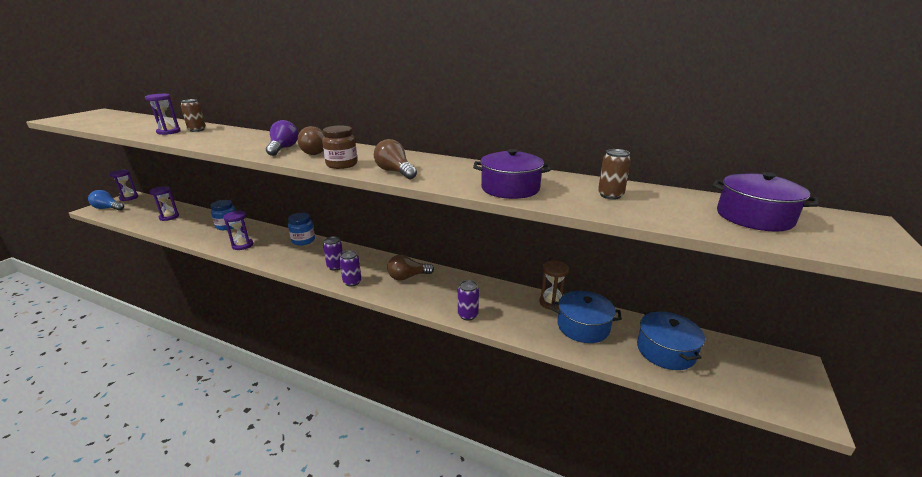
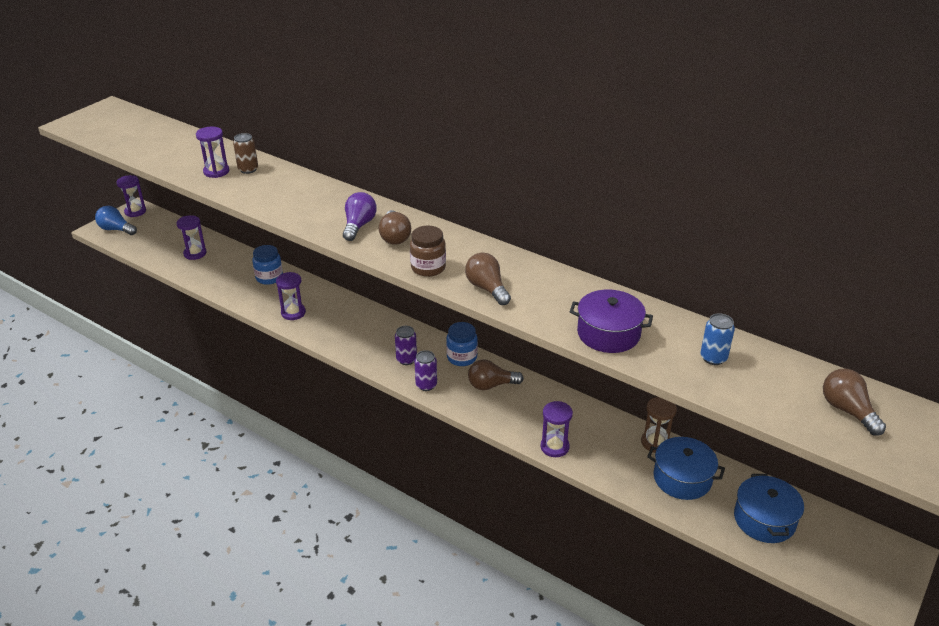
camera: 10 degrees right, 10 degrees up
(303, 240) = (365, 313): blue jar -> blue jar (462, 357)
(468, 315) = (554, 447): purple can -> purple hourglass
(610, 195) = (713, 358): brown can -> blue can
(754, 217) = (847, 411): purple pot -> brown light bulb

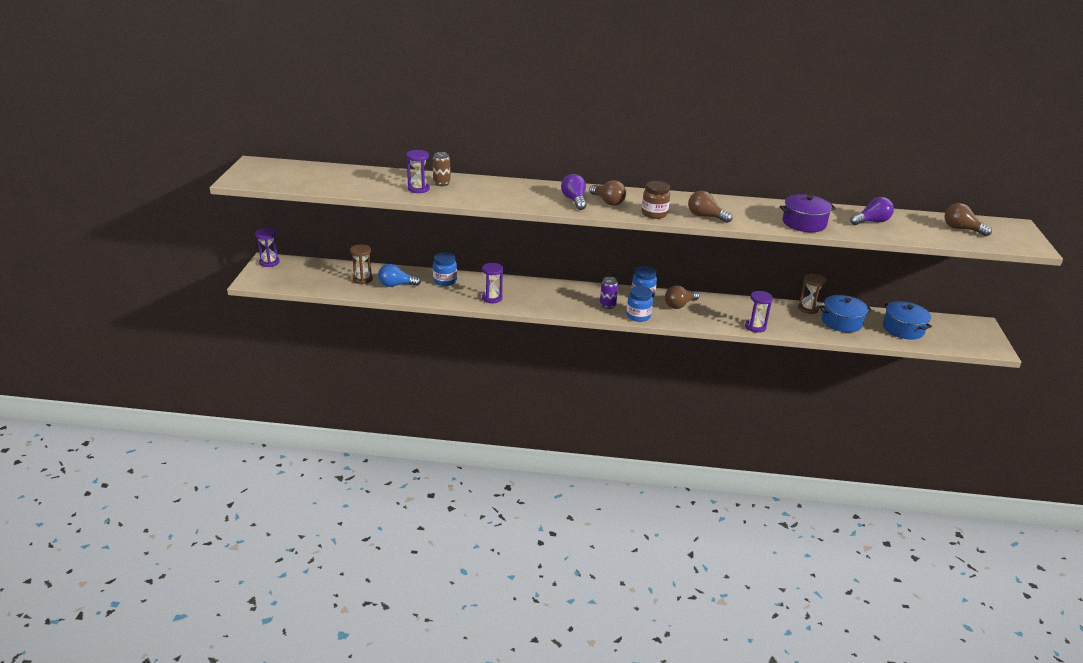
camera: 30 degrees left, 5 degrees down
(116, 229) = (269, 278): blue light bulb -> blue light bulb (396, 285)
(195, 253) = (362, 279): purple hourglass -> brown hourglass
(426, 385) = (638, 316): purple can -> blue jar
(713, 358) = (871, 222): blue can -> purple light bulb

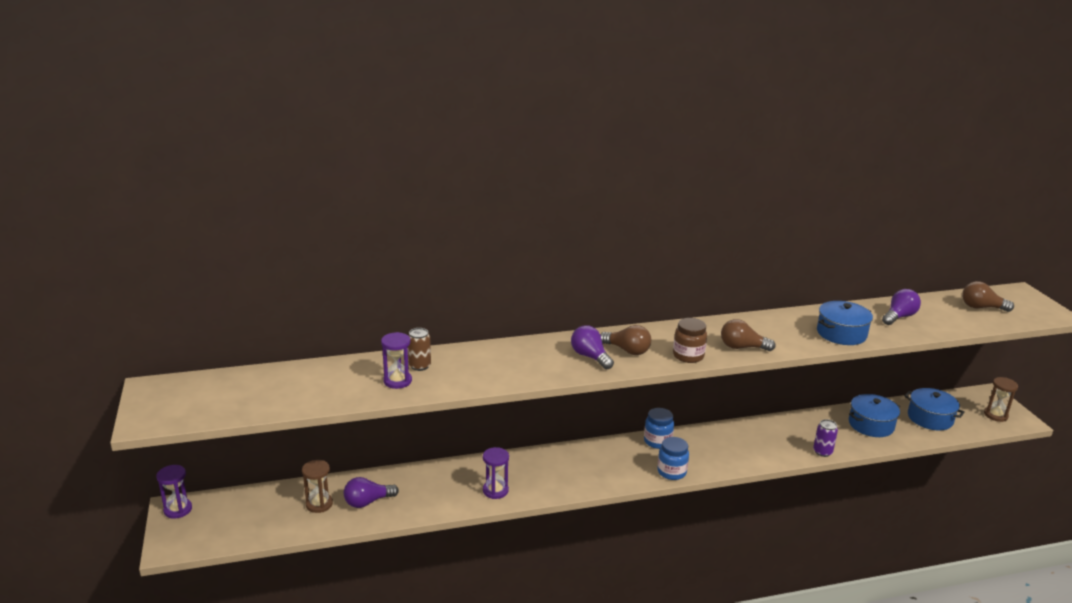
camera: 20 degrees left, 5 degrees down
(396, 285) = (367, 502): blue light bulb -> purple light bulb
(445, 281) = (424, 480): blue jar -> none
(607, 305) = (630, 466): purple can -> purple can (822, 452)
(679, 305) = (704, 445): brown light bulb -> none
(755, 327) = (796, 454): purple hourglass -> none
(804, 223) = (841, 333): purple pot -> blue pot
(808, 309) = (829, 416): brown hourglass -> brown hourglass (995, 415)

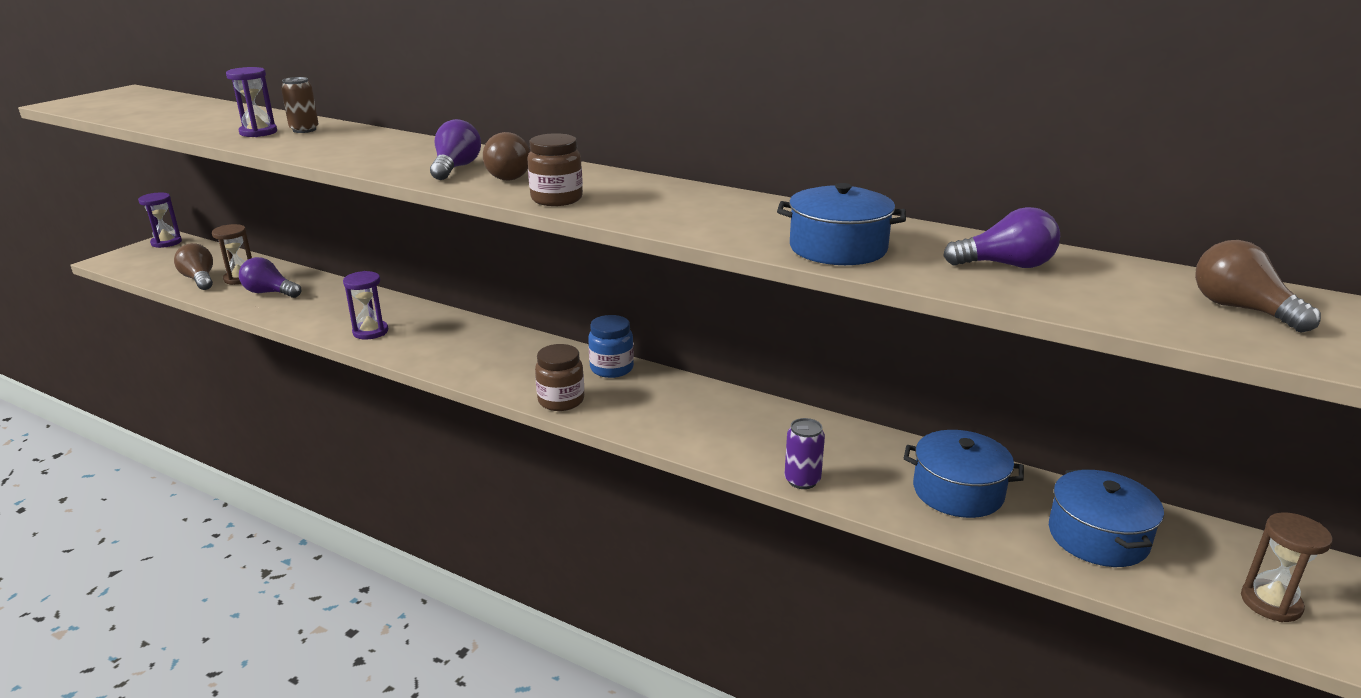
camera: 45 degrees right, 0 degrees up
(671, 472) = (561, 401): blue jar -> brown jar
(742, 347) = (646, 214): brown light bulb -> brown light bulb (199, 279)

